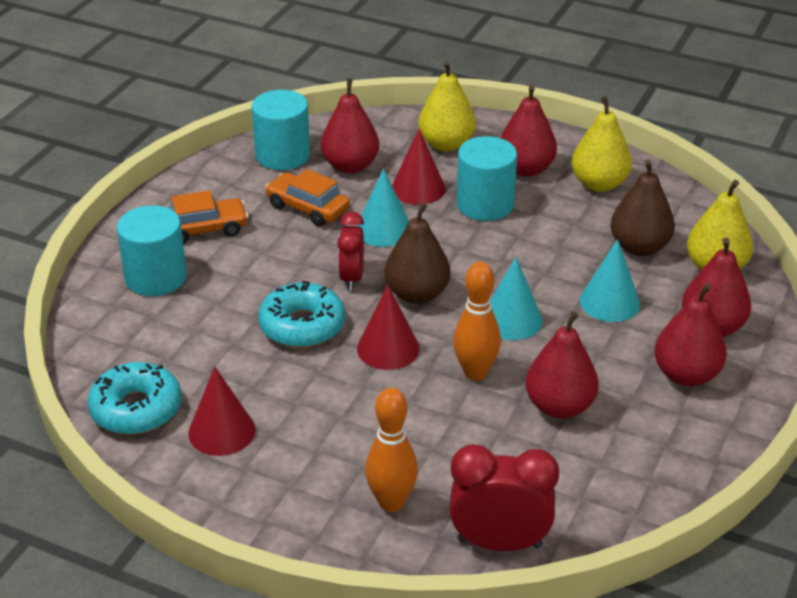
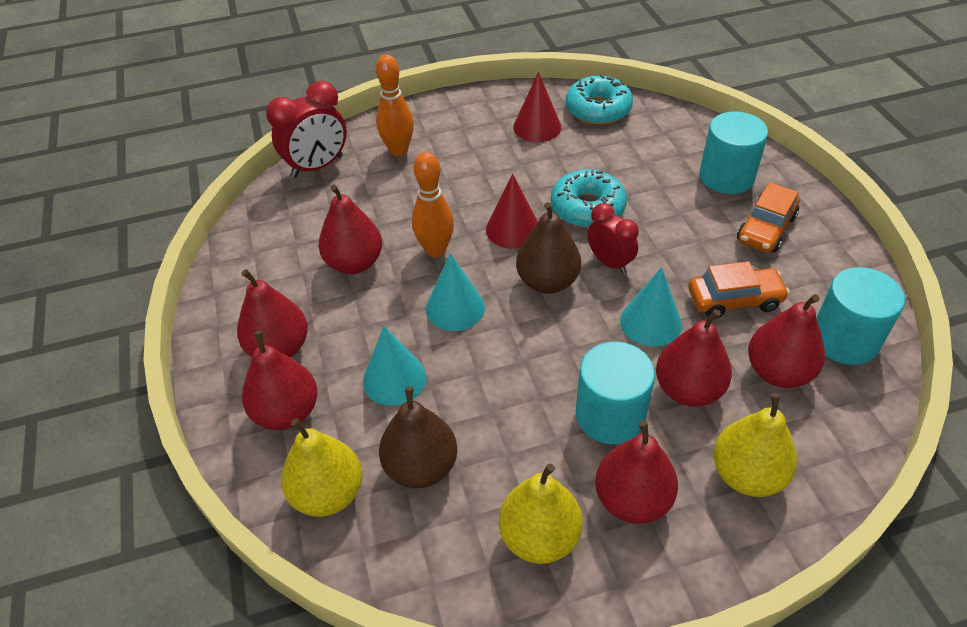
camera: 140 degrees right, 10 degrees up
(418, 188) = (688, 390): red cone -> red pear

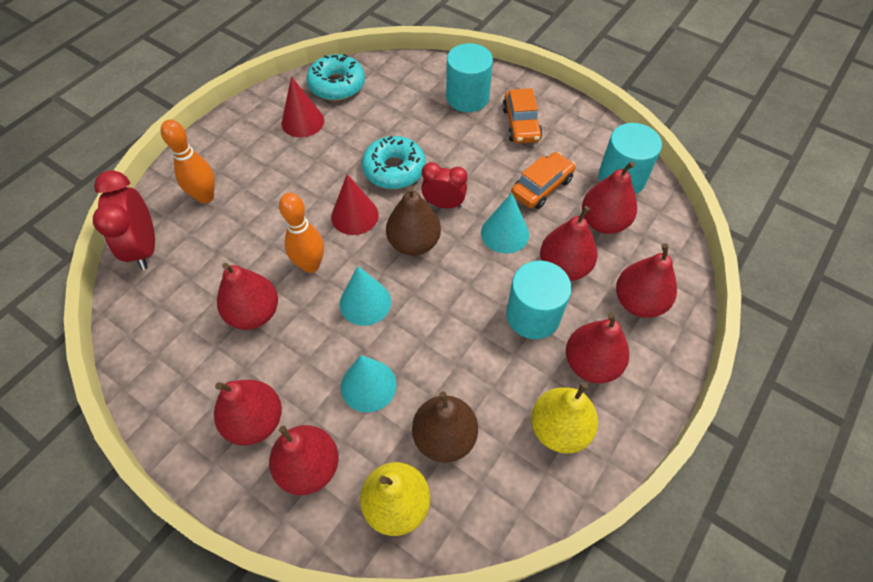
camera: 40 degrees left, 10 degrees up
(317, 167) = (144, 248): red clock -> red clock turned 150 degrees clockwise
(747, 474) = (638, 302): yellow pear -> red pear

